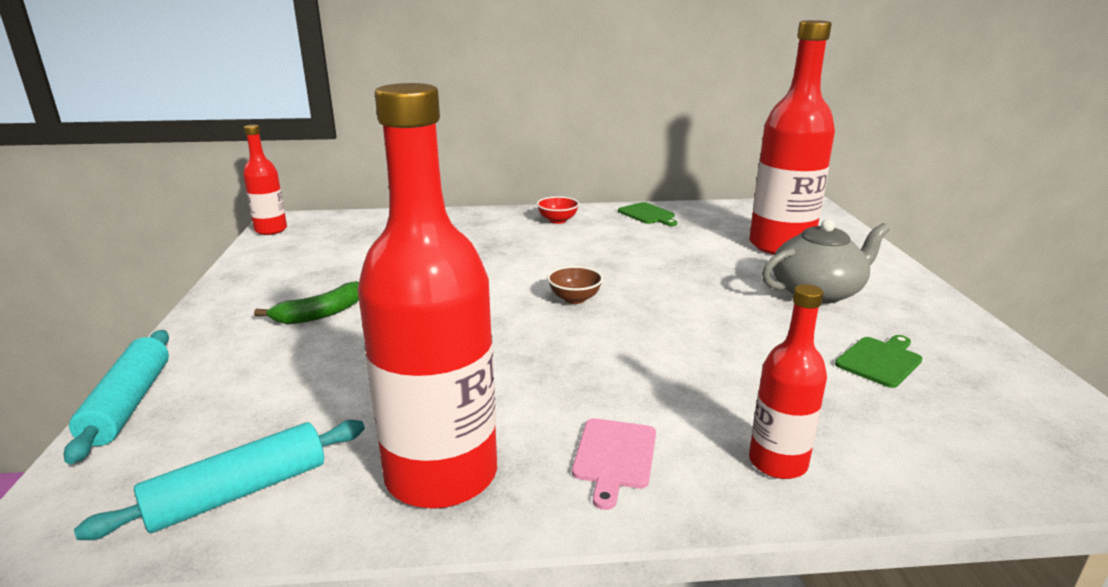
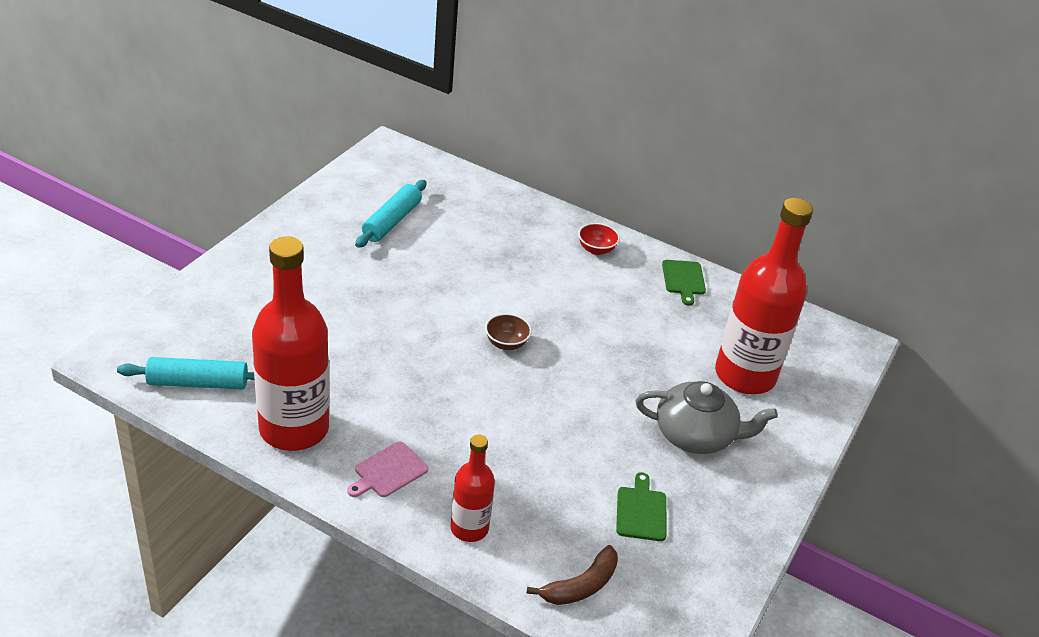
camera: 30 degrees right, 15 degrees up
(129, 404) = (185, 292): turquoise rolling pin -> turquoise rolling pin (392, 221)
(271, 230) = (370, 156): red bottle -> none
(320, 314) = (332, 269): green banana -> none
(880, 360) = (641, 511): green cutting board -> green cutting board turned 75 degrees counterclockwise
(954, 450) = (580, 586): none -> brown banana

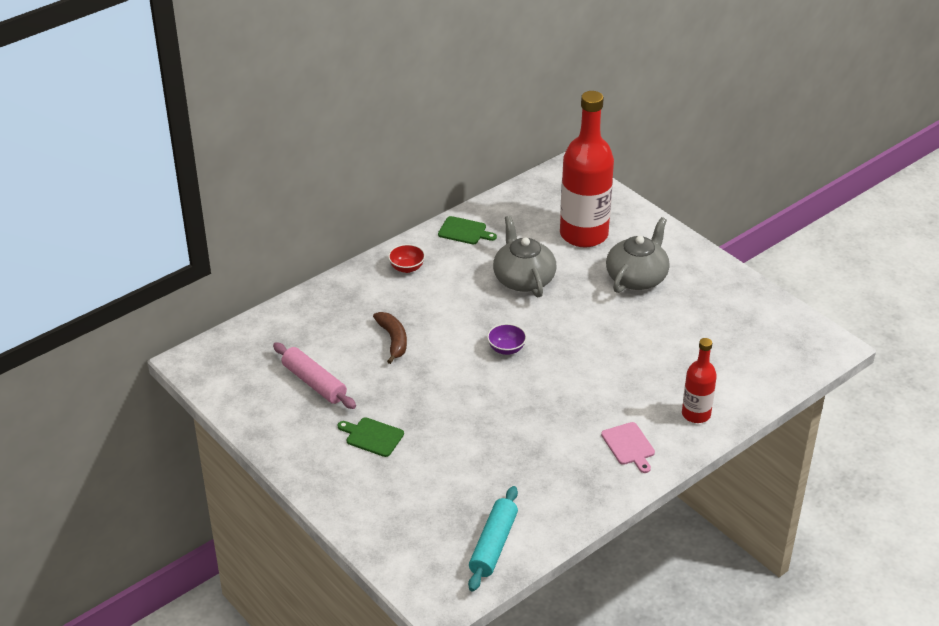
camera: 65 degrees left, 0 degrees up
(294, 428) = (567, 492): red bottle -> none
(392, 221) = (314, 383): turquoise rolling pin -> pink rolling pin
(506, 343) = (506, 349): brown bowl -> purple bowl
(580, 586) = (759, 372): brown banana -> brown banana (393, 340)
(631, 338) = (523, 279): none -> grey teapot
(641, 511) = (701, 325): green cutting board -> green cutting board (372, 436)

